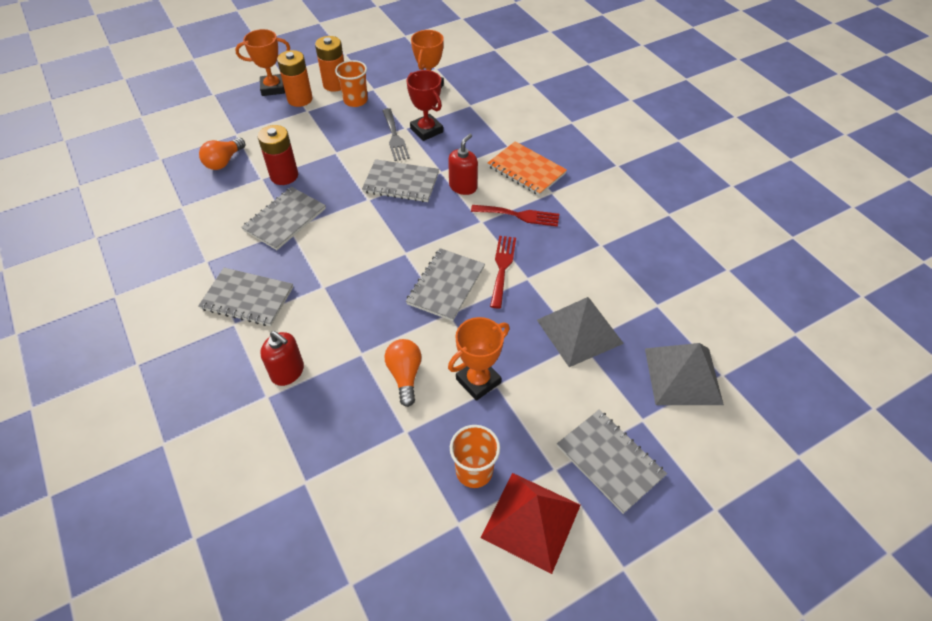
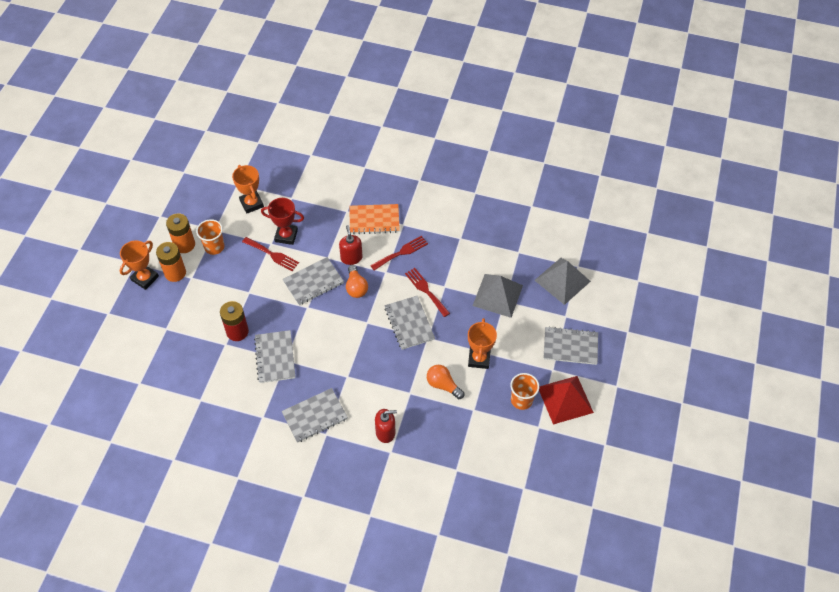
camera: 45 degrees left, 5 degrees up
(224, 161) = (185, 352): orange light bulb -> orange light bulb (356, 287)
(395, 137) = (272, 255): grey fork -> red fork

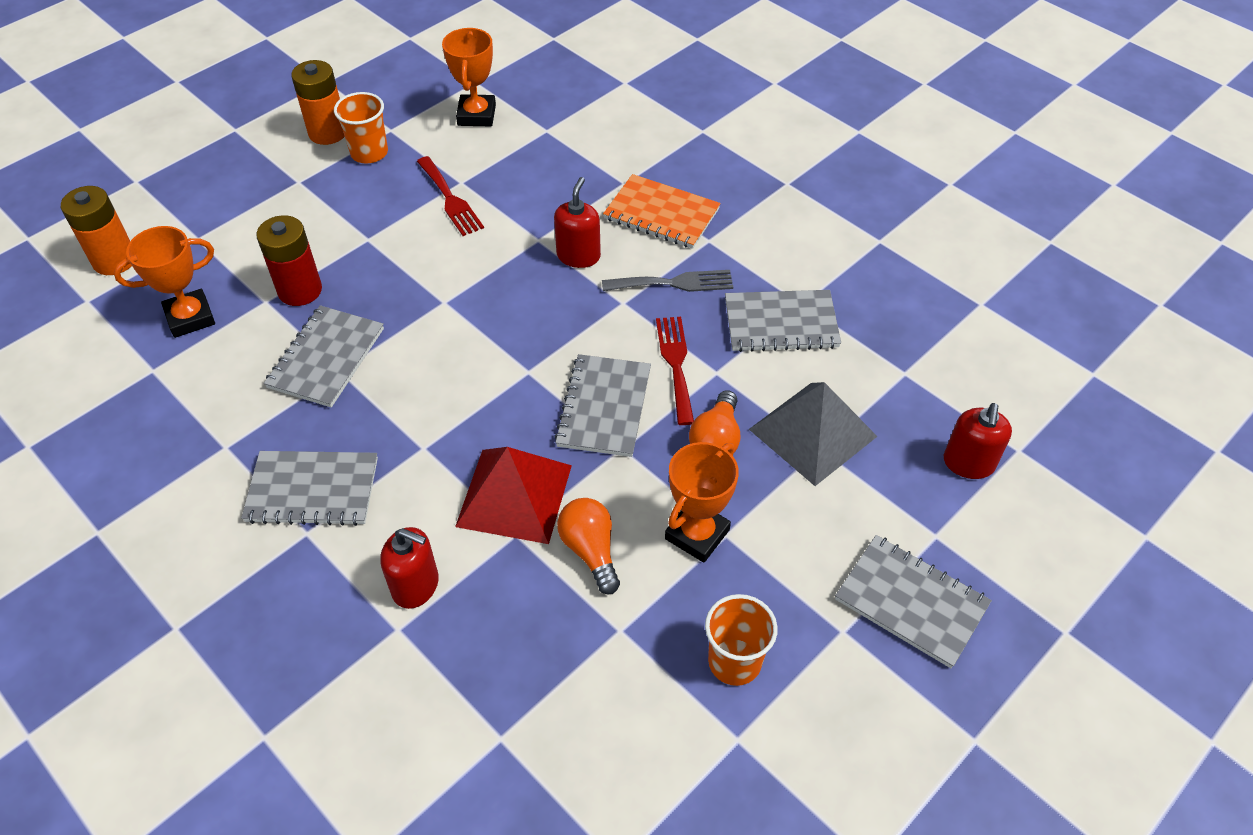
camera: 30 degrees right, 5 degrees down
(145, 278) = (230, 155): orange trophy -> orange trophy (190, 317)
(175, 273) = (280, 165): orange battery -> orange battery (114, 260)
(286, 236) = (494, 180): red trophy -> none
(313, 282) = (484, 267): grey notebook -> grey notebook (781, 323)
(356, 287) = (551, 306): orange light bulb -> orange light bulb (716, 440)
(401, 252) = (674, 283): red fork -> grey fork
(562, 280) = (968, 463): grey pyramid -> red soap dispenser
(565, 399) = (834, 710): red pyramid -> red pyramid (514, 495)

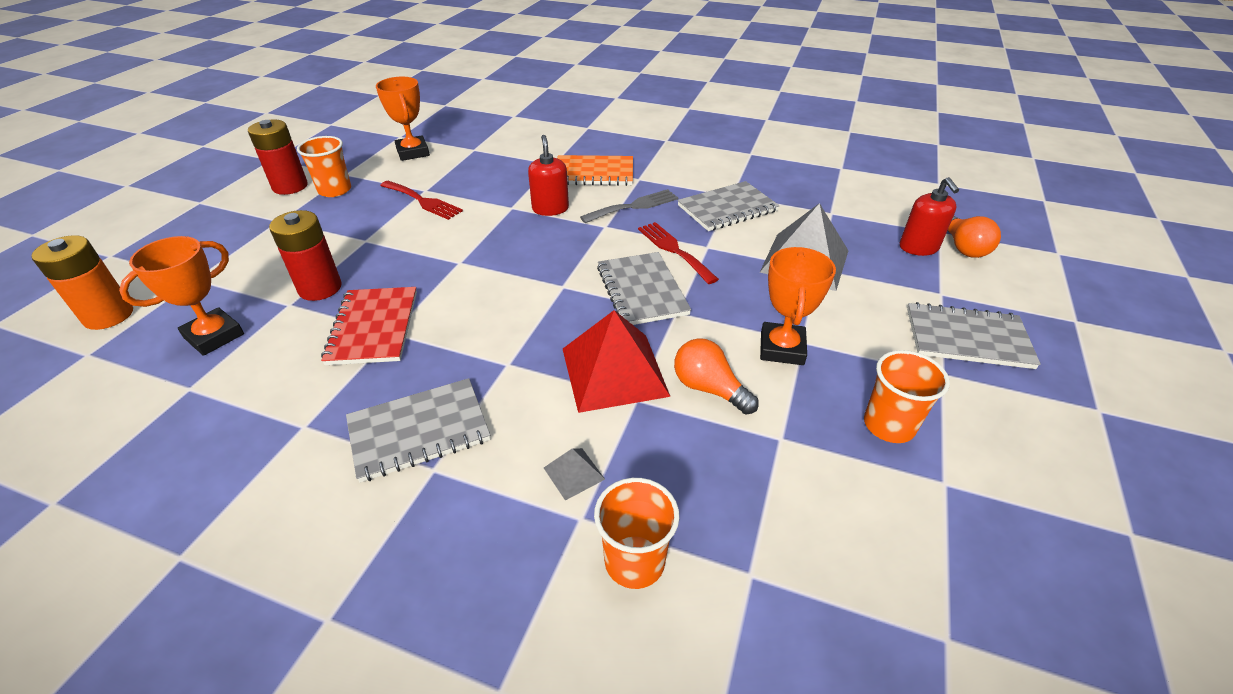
camera: 25 degrees left, 10 degrees down
(326, 358) = (373, 327): grey notebook -> red notebook
(328, 132) = (290, 186): orange battery -> red battery
(416, 585) = (574, 473): red soap dispenser -> grey pyramid
(416, 685) = (634, 561): none -> orange cup
(716, 440) = (742, 285): orange light bulb -> orange light bulb (963, 247)

